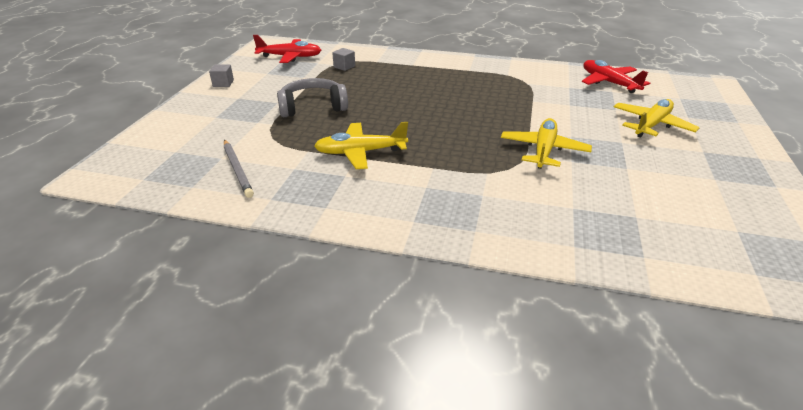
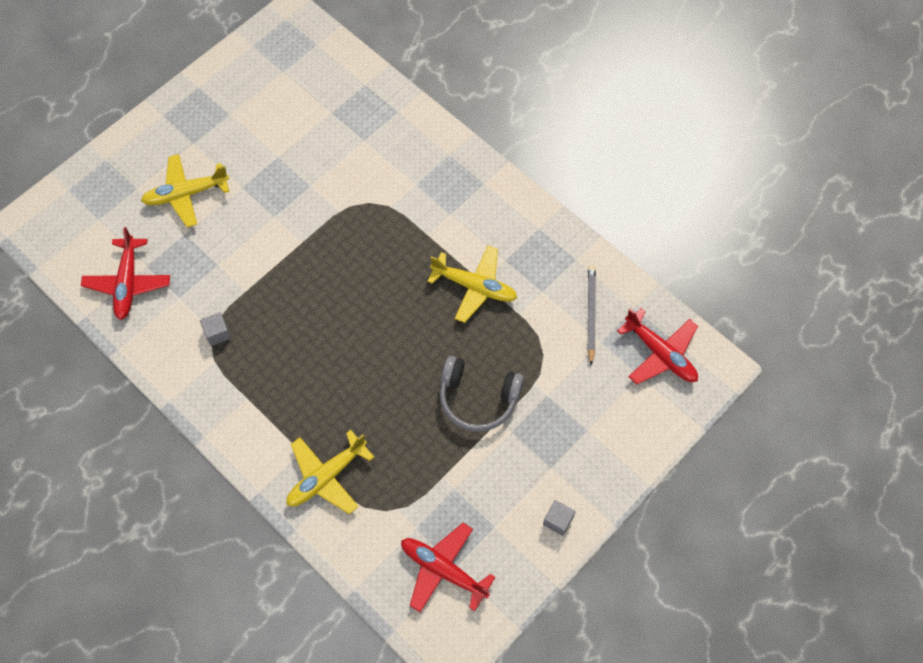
camera: 150 degrees left, 30 degrees up
(156, 167) = (660, 353): none -> red plane
(344, 67) = (389, 493): grey cube -> grey cube (217, 333)
(543, 150) = (318, 209): yellow plane -> yellow plane (326, 476)

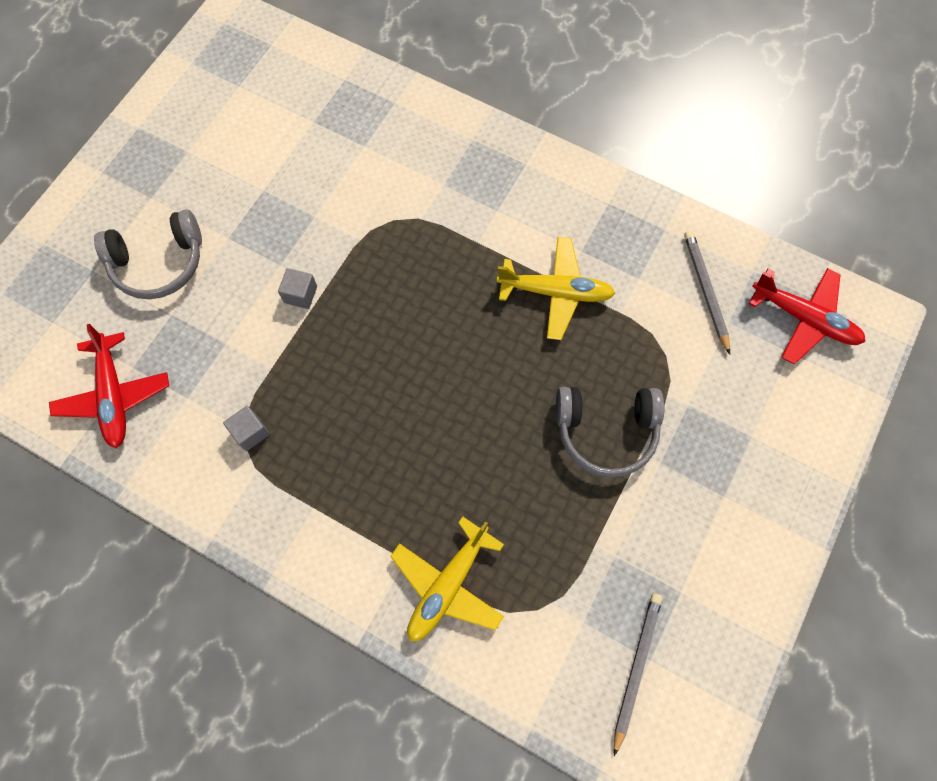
camera: 15 degrees left, 5 degrees up
(186, 194) = (159, 263): yellow plane -> grey headphones
(443, 569) = (636, 668): red plane -> grey pencil
(558, 520) = (756, 562): grey cube -> grey cube (300, 294)

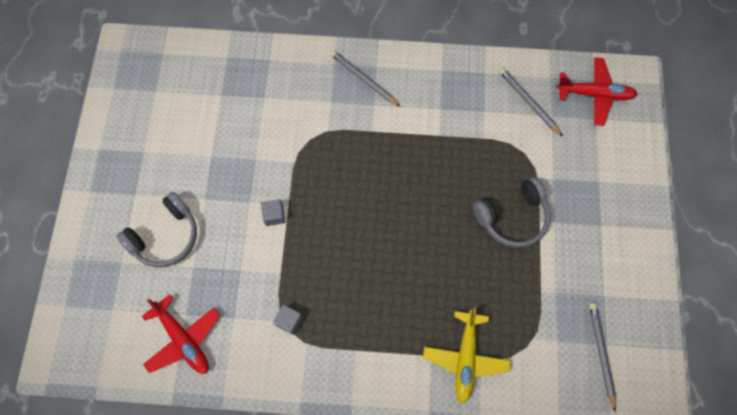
camera: 25 degrees left, 0 degrees up
(500, 173) = (364, 79): none -> grey pencil
(556, 292) = (438, 142): yellow plane -> none

